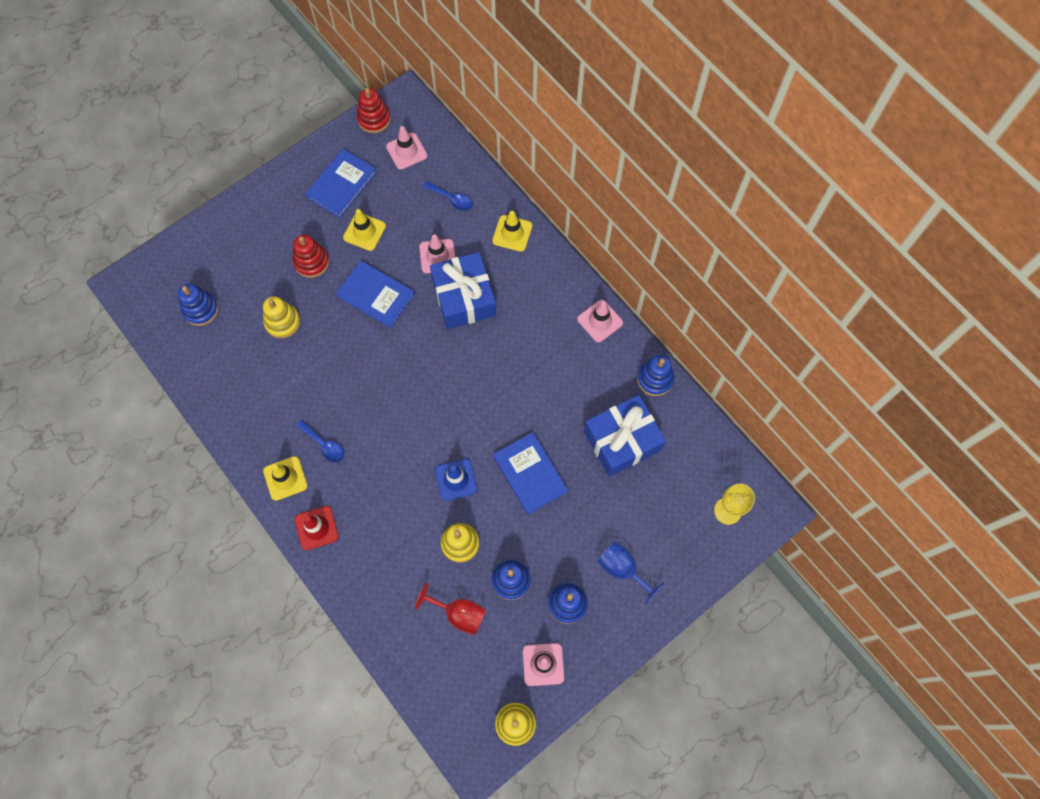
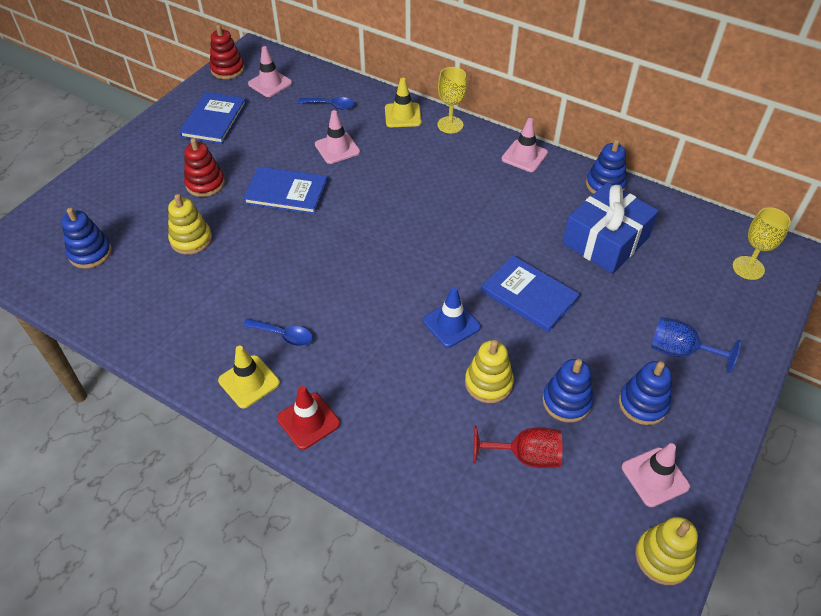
camera: 20 degrees left, 20 degrees down
(364, 232) = (253, 148): yellow traffic cone -> none
(464, 297) = (380, 172): blue gift -> none
(550, 260) = (450, 125): none -> yellow goblet

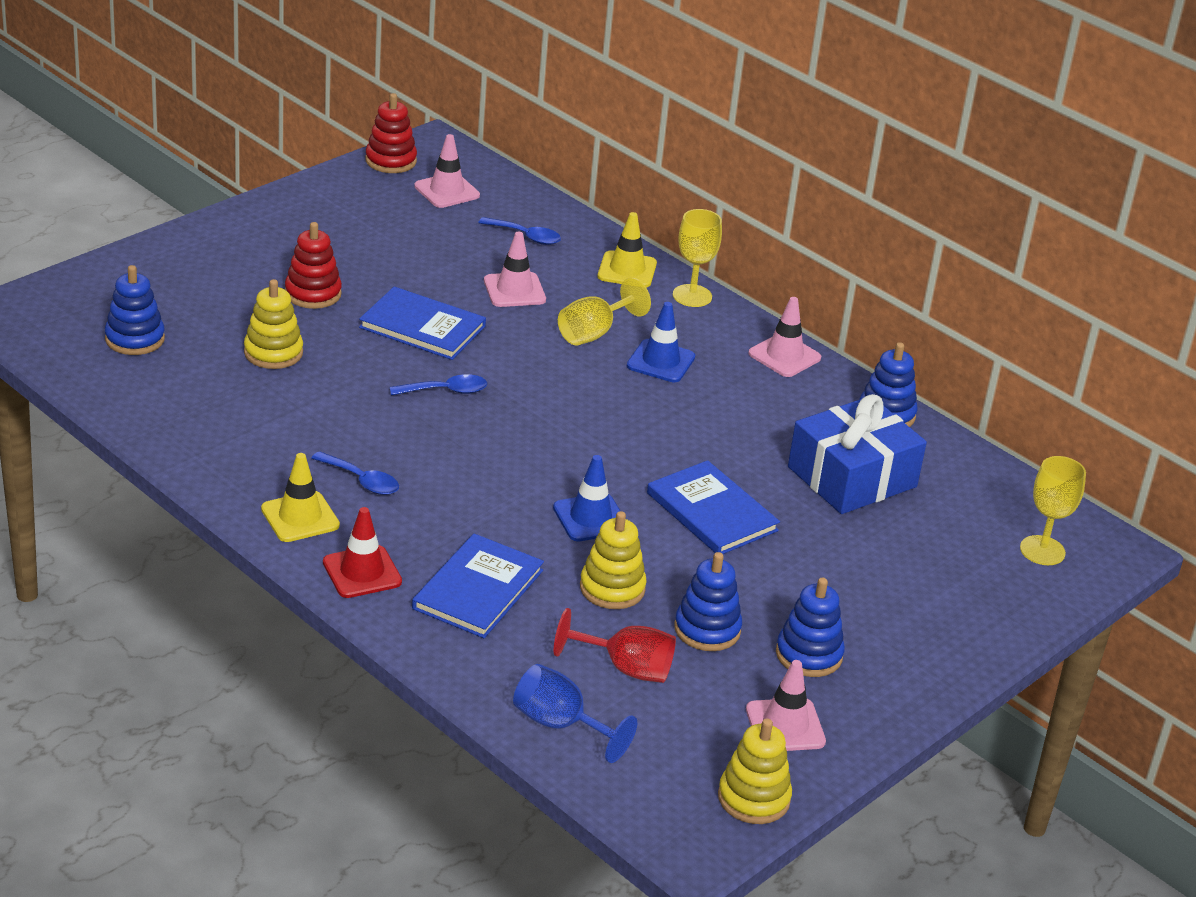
camera: 10 degrees right, 15 degrees down
(214, 120) = (350, 220): blue book -> blue book (478, 589)
(318, 241) = (446, 391): none -> blue spoon
(399, 169) = (594, 333): none -> yellow goblet
(449, 180) = (660, 361): none -> blue traffic cone
(680, 351) = (890, 615): blue goblet -> blue goblet (560, 725)

